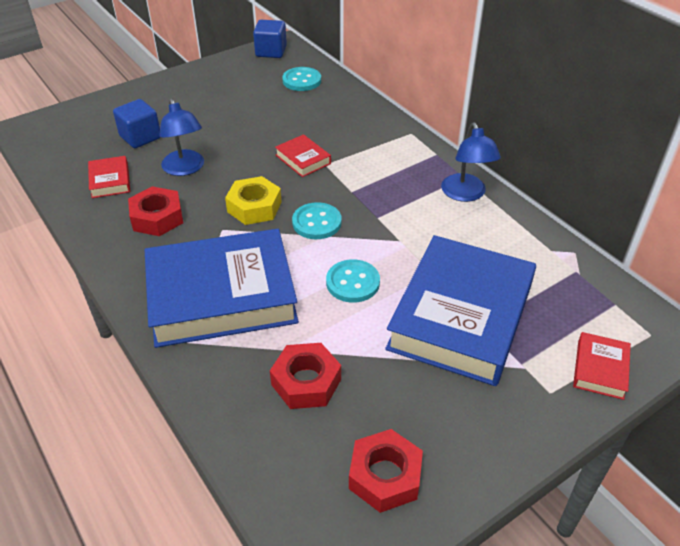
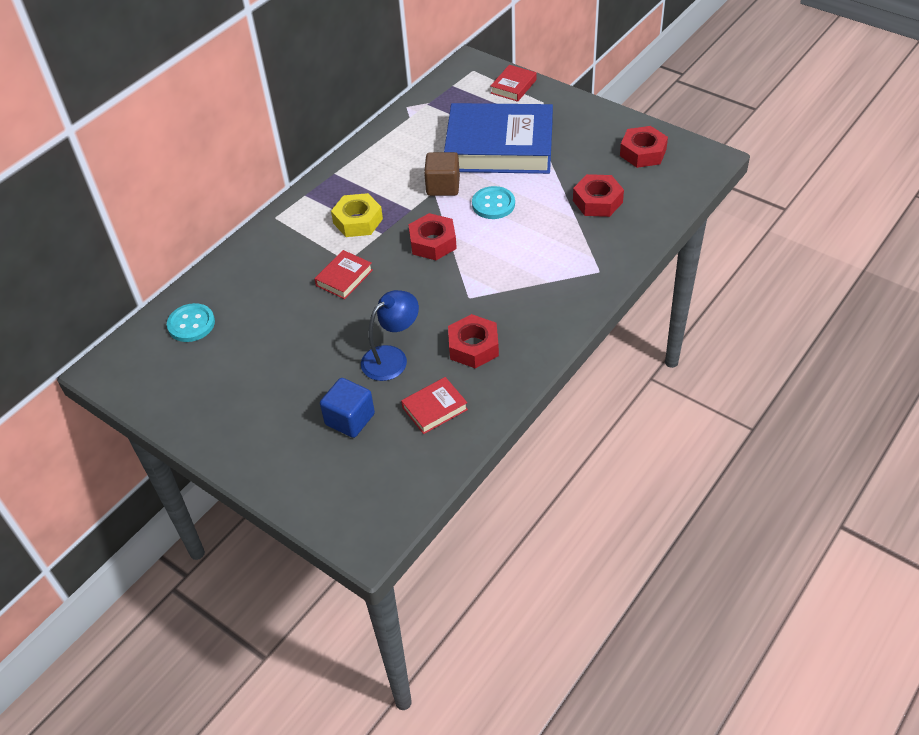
camera: 105 degrees left, 5 degrees up
(221, 295) = (544, 269): blue book -> none
(254, 207) = (429, 287): yellow nut -> yellow nut (358, 221)
(271, 51) = (124, 374): blue cube -> none
(317, 222) = (433, 242): turquoise button -> red nut
(405, 249) = (443, 186): none -> brown cube
(466, 194) = (358, 168): blue lamp -> none
(600, 369) = (513, 86): red book -> red book turned 60 degrees counterclockwise

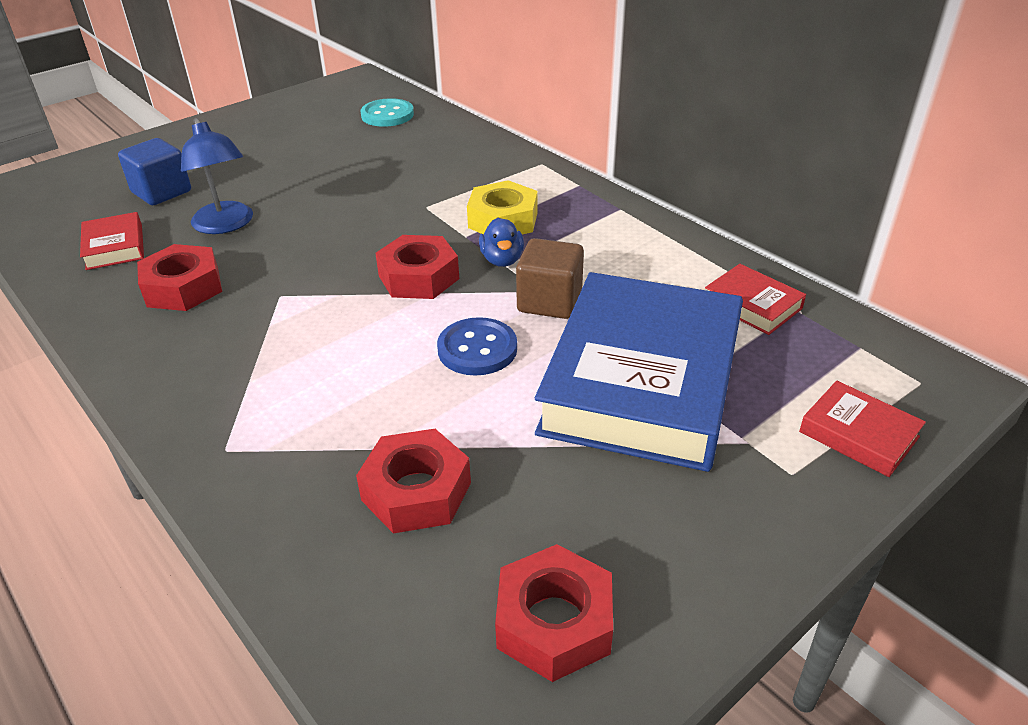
camera: 100 degrees right, 10 degrees down
(344, 278) = (394, 203): red book -> red book (752, 305)
(405, 212) = (502, 260): none -> blue duck
(493, 204) = (477, 349): turquoise button -> blue button

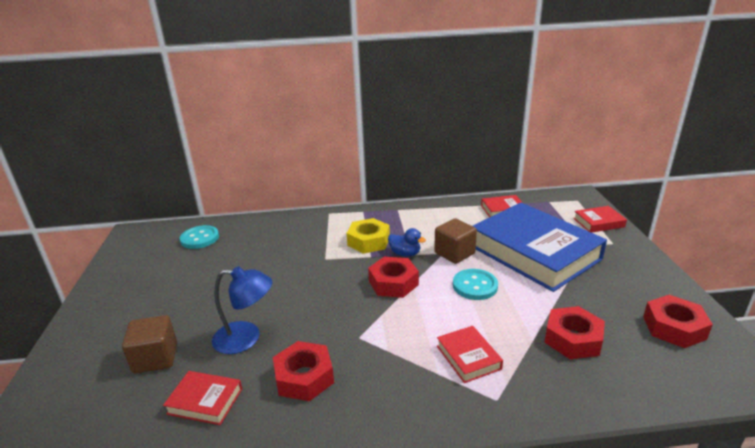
camera: 55 degrees left, 10 degrees down
(161, 192) = (155, 358): blue cube -> brown cube
(298, 397) = (468, 357): none -> red book
(477, 349) = (475, 286): blue button -> turquoise button

